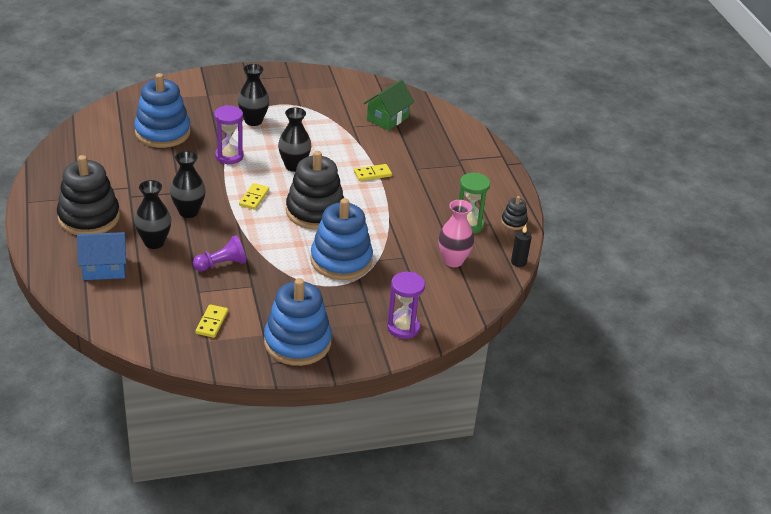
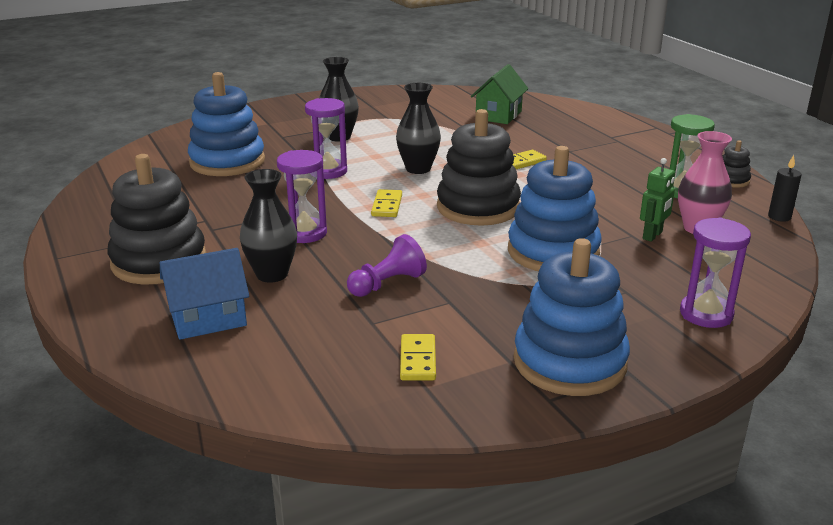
camera: 10 degrees left, 10 degrees down
(188, 212) = (305, 233): black vase -> purple hourglass
(417, 260) = (652, 235): none -> green robot

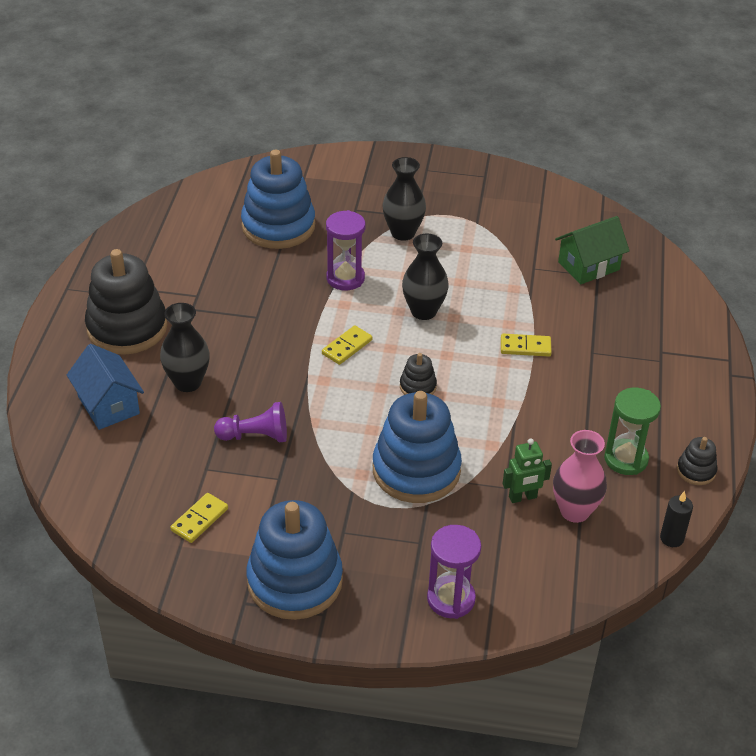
camera: 35 degrees right, 15 degrees up
(208, 319) = (108, 405): blue house -> blue house turned 45 degrees clockwise
(305, 233) = (253, 348): purple hourglass -> none
(478, 207) = (418, 387): black stacking toy -> black stacking toy, size x0.44

